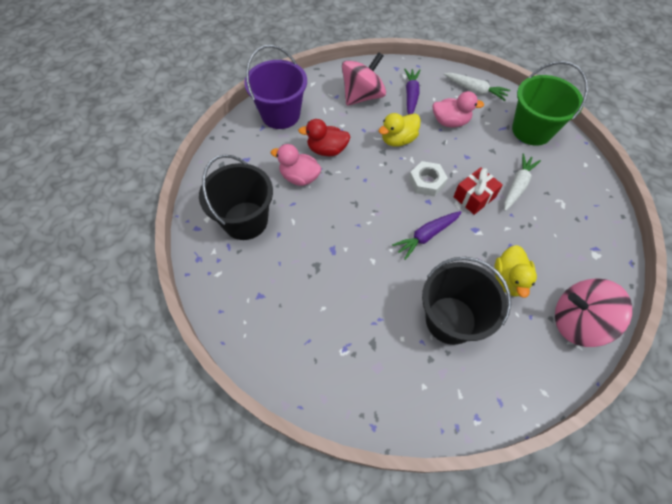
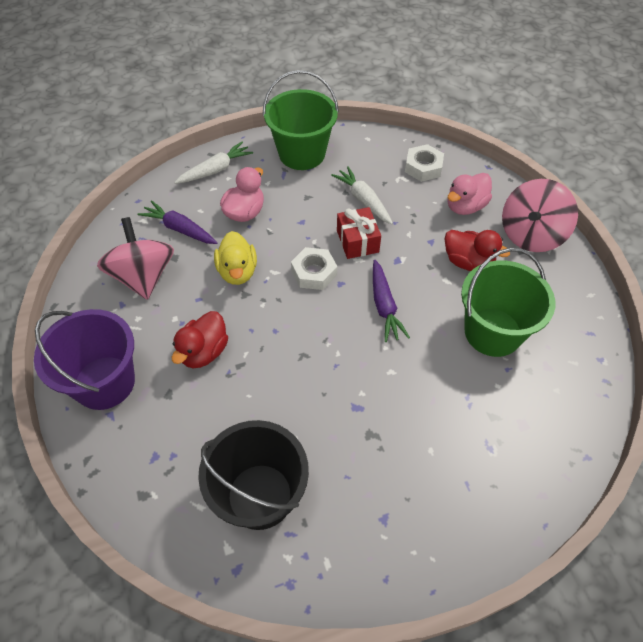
camera: 65 degrees left, 5 degrees down
(299, 177) = (228, 401): pink duck -> pink duck (465, 206)
(450, 320) = (492, 332): black bucket -> green bucket
(509, 280) = (468, 262): yellow duck -> red duck
(587, 213) = (423, 167): none -> white nut

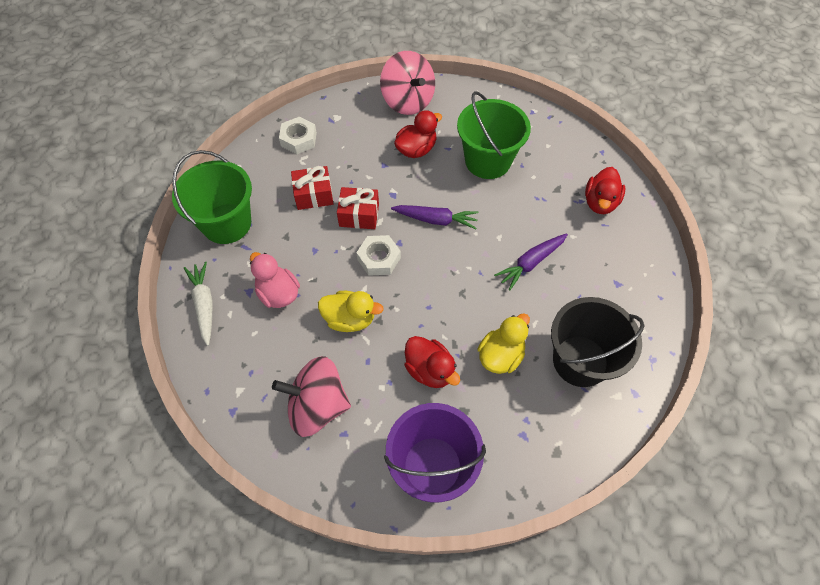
camera: 70 degrees left, 5 degrees up
(180, 229) = (270, 358): purple carrot -> purple carrot (531, 263)
(240, 411) = (500, 355): none -> yellow duck
(363, 200) = (314, 195): white carrot -> red gift
(465, 206) = (358, 129): pink duck -> none
(500, 472) = (600, 202): none -> red duck

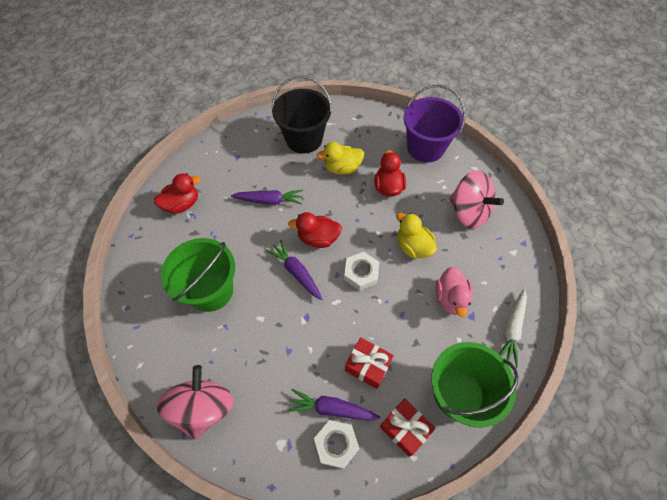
camera: 140 degrees left, 0 degrees up
(319, 154) = (331, 408): none -> purple carrot
(359, 215) = (347, 318): red gift -> red gift (404, 428)
(416, 149) = (249, 345): red duck -> red duck (318, 238)

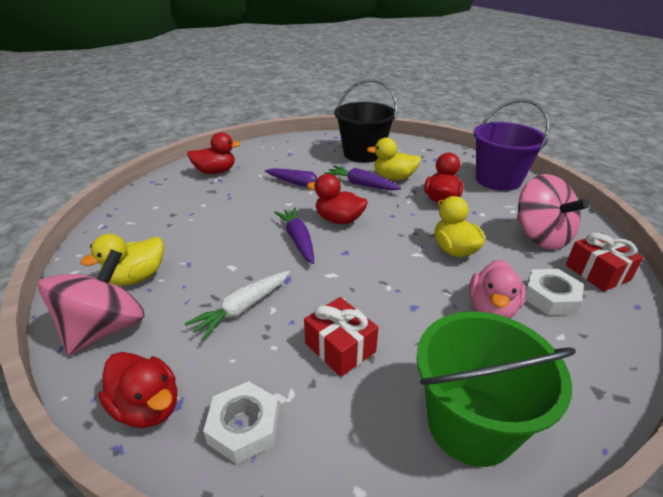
camera: 20 degrees right, 25 degrees down
(194, 353) = (136, 277): none -> yellow duck
(211, 290) = (195, 233): green bucket -> none
(272, 454) = (148, 407): none -> red duck
(331, 408) = (263, 380): purple carrot -> purple carrot (361, 184)
(361, 273) = (376, 257): white nut -> white nut (550, 297)
(404, 428) = (361, 442): red gift -> red gift (597, 272)
(511, 329) = (585, 367): white carrot -> white carrot (243, 309)

